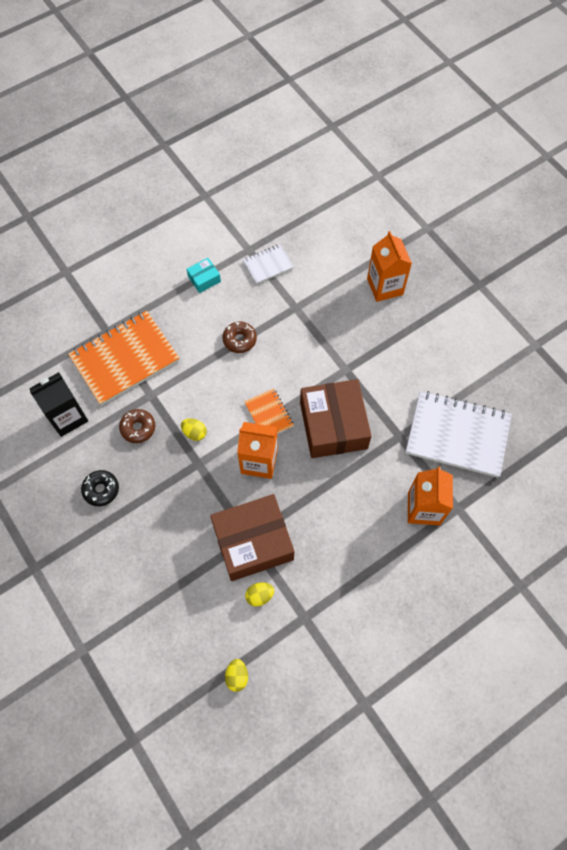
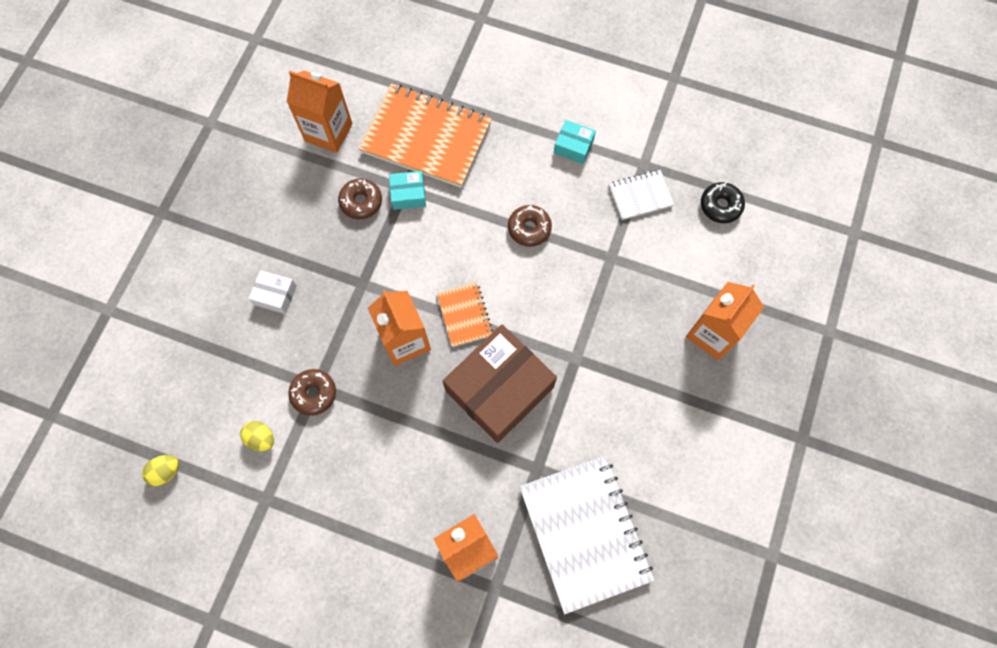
camera: 55 degrees right, 5 degrees up
(67, 417) = (328, 132): black carton -> orange carton
(101, 490) = (275, 214): black donut -> black donut (720, 206)
(157, 395) = (408, 194): none -> turquoise box
(162, 525) = (275, 295): none -> white box
(194, 433) = (393, 257): yellow egg -> none
(253, 542) = (314, 393): brown box -> brown donut
(268, 265) = (640, 196): white notebook -> white notebook turned 45 degrees counterclockwise
(269, 414) = (464, 315): orange notebook -> orange notebook turned 45 degrees counterclockwise

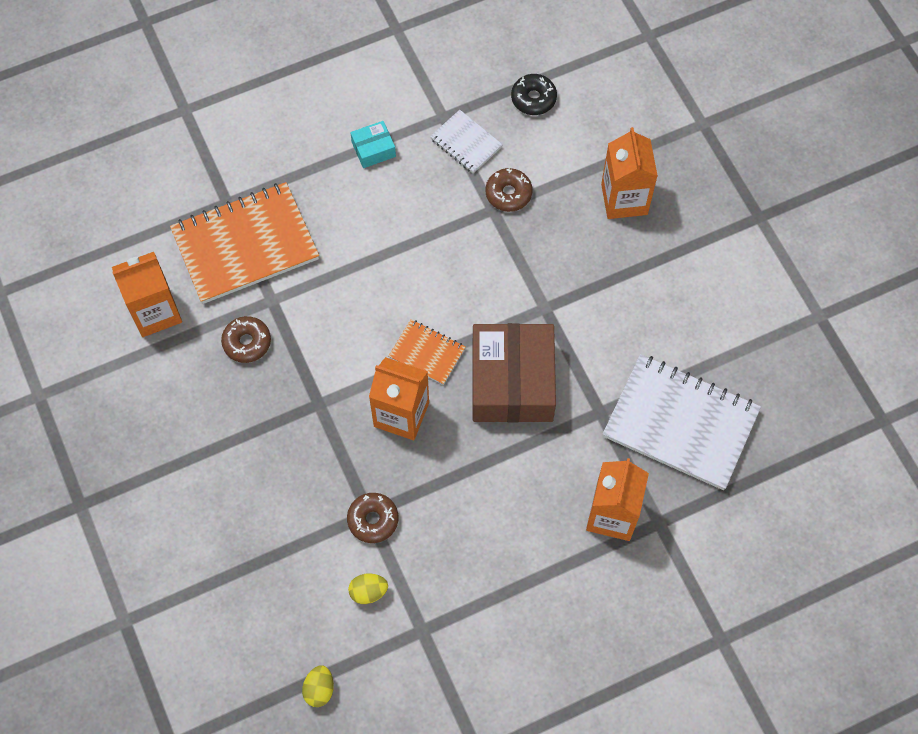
camera: 45 degrees left, 5 degrees down
(275, 295) = (256, 477): white box -> none
(408, 194) = (280, 302): turquoise box -> none
(529, 228) = (406, 243): brown donut -> brown donut (508, 194)
(640, 196) = (466, 143): white notebook -> white notebook turned 75 degrees counterclockwise

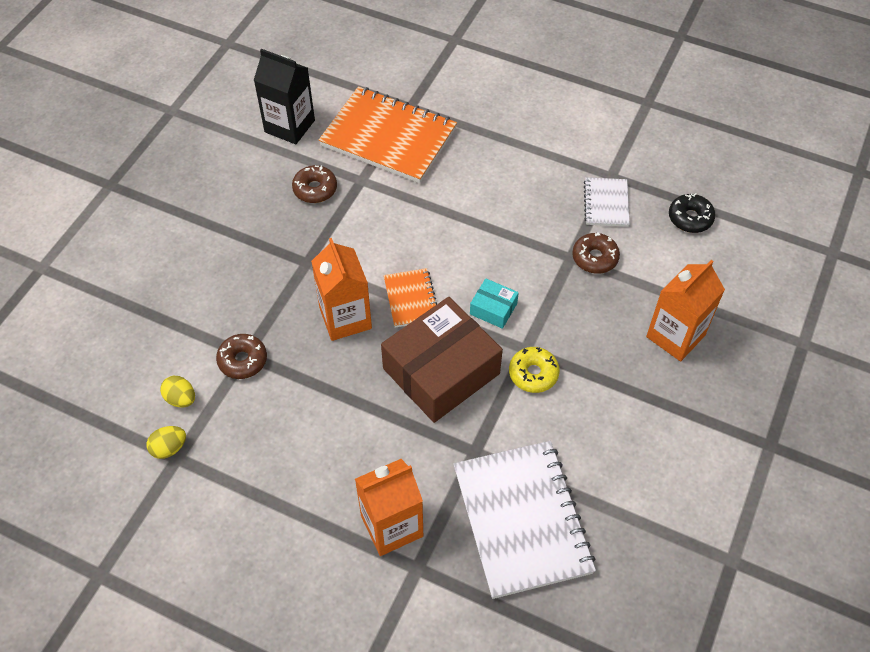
camera: 50 degrees right, 10 degrees down
(155, 312) = (289, 126): orange carton -> black carton
(319, 689) = (75, 422): yellow egg -> yellow egg (169, 448)
(373, 149) = (539, 155): turquoise box -> turquoise box (493, 309)
(571, 320) = (533, 374): none -> yellow donut

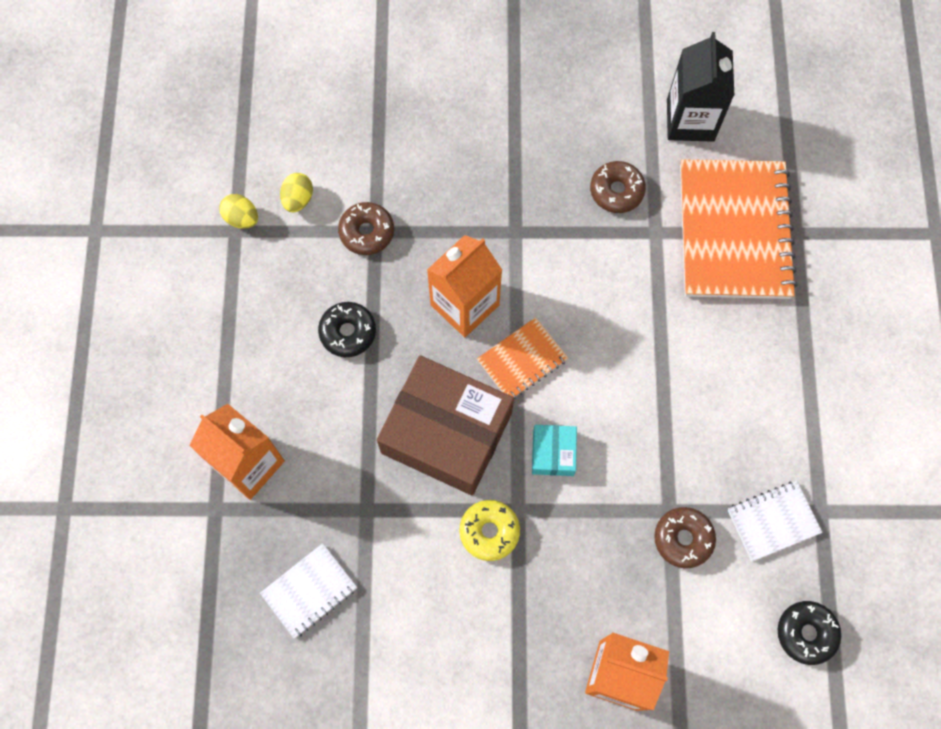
camera: 65 degrees right, 15 degrees up
(320, 407) = (348, 332): none -> black donut
(522, 520) = (309, 591): white notebook -> white notebook, size x0.49

